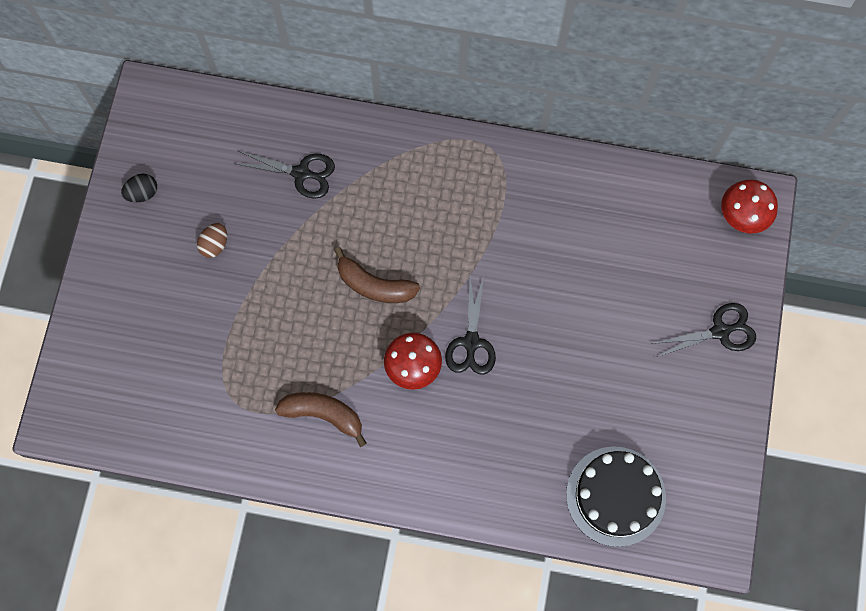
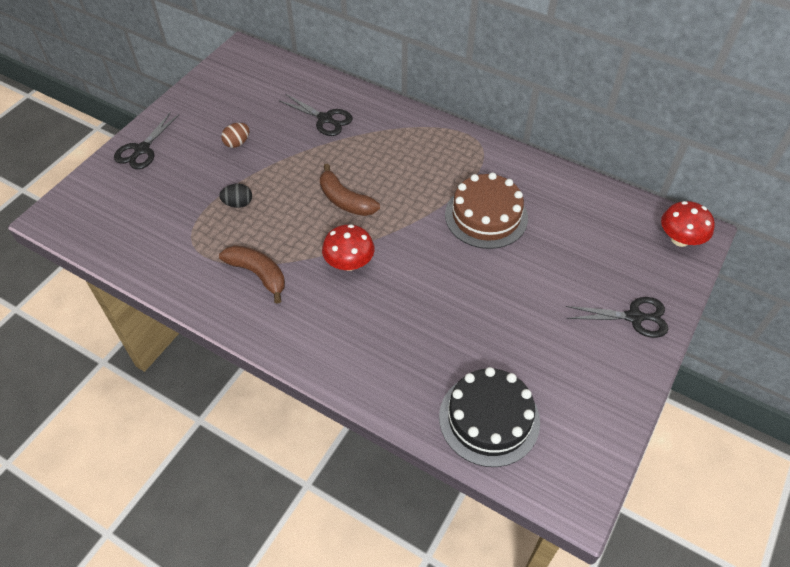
camera: 20 degrees right, 20 degrees down
(142, 193) = (204, 101): black egg -> black egg (238, 203)
(471, 342) = (406, 260): black scissors -> black scissors (142, 150)
(534, 254) = (486, 216): none -> brown cake

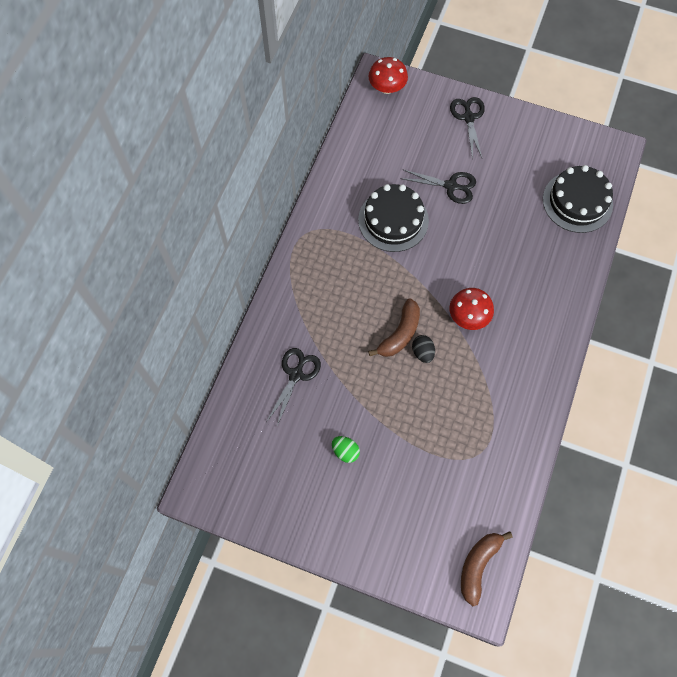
camera: 100 degrees left, 15 degrees up
(142, 150) = (373, 547): black scissors -> black scissors (451, 186)
(237, 143) = (345, 451): brown egg -> green egg
(238, 203) = (424, 426): black egg -> black egg (422, 352)
(258, 274) = (498, 386): brown banana -> brown banana (478, 565)
(486, 216) = (393, 220): brown cake -> black cake

